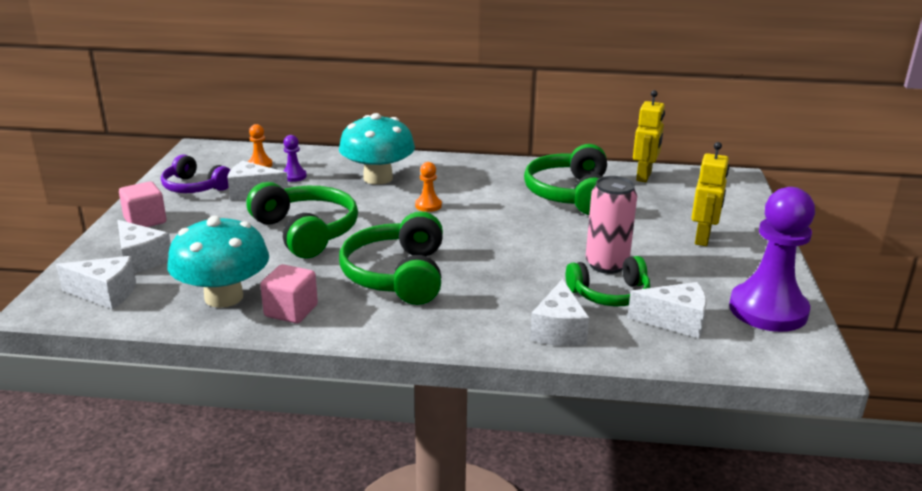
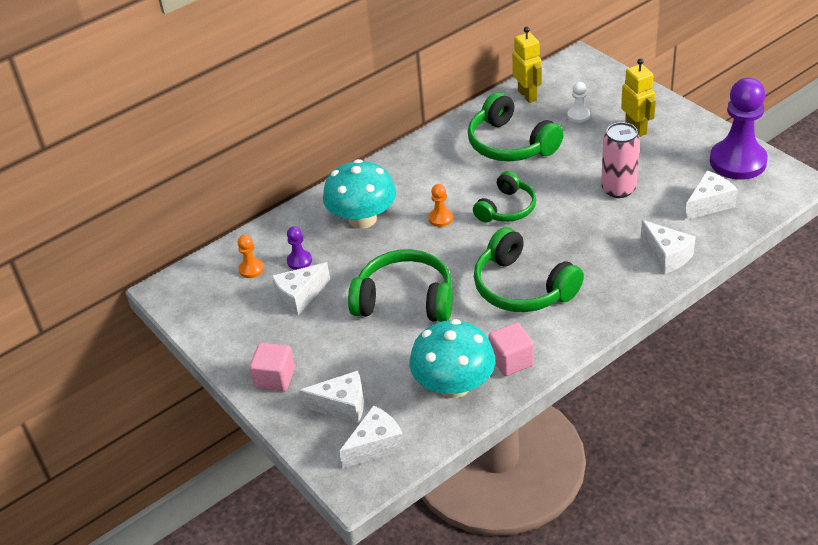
camera: 40 degrees left, 15 degrees up
(194, 187) = (246, 325): purple headphones -> none
(610, 294) = (652, 210): green headphones -> green headphones (506, 208)
(665, 206) = (578, 115): none -> white pawn

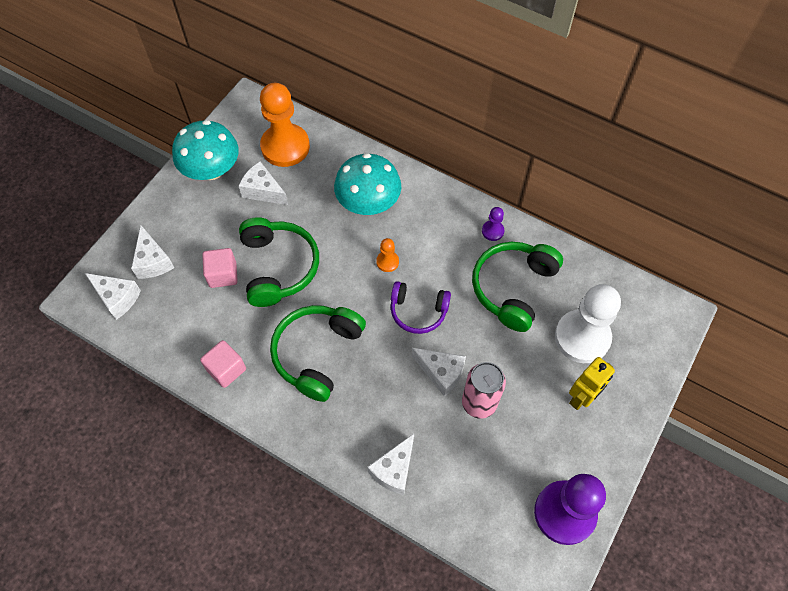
camera: 65 degrees right, 20 degrees up
(251, 269) = (285, 147): orange pawn -> orange pawn, size x2.31
(275, 378) = (172, 207): pink cube -> pink cube (223, 274)
(299, 261) = (304, 176): purple pawn -> purple pawn (492, 231)
(454, 385) = (190, 334): turquoise mushroom -> turquoise mushroom (211, 169)
(506, 208) = (418, 311): green headphones -> purple headphones
(527, 95) = (596, 282): yellow robot -> none
(578, 115) = (582, 337): white pawn -> white pawn, size x2.31
(709, 204) = (484, 496): white cheese -> white cheese (441, 373)

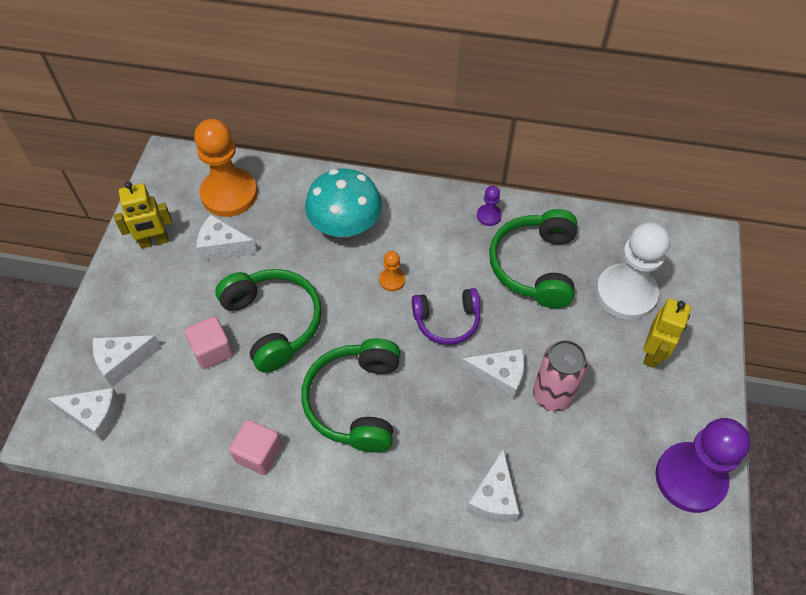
camera: 20 degrees left, 5 degrees down
(153, 261) = (123, 362): white cheese -> white cheese turned 105 degrees clockwise
(211, 169) = (154, 242): turquoise mushroom -> yellow robot

